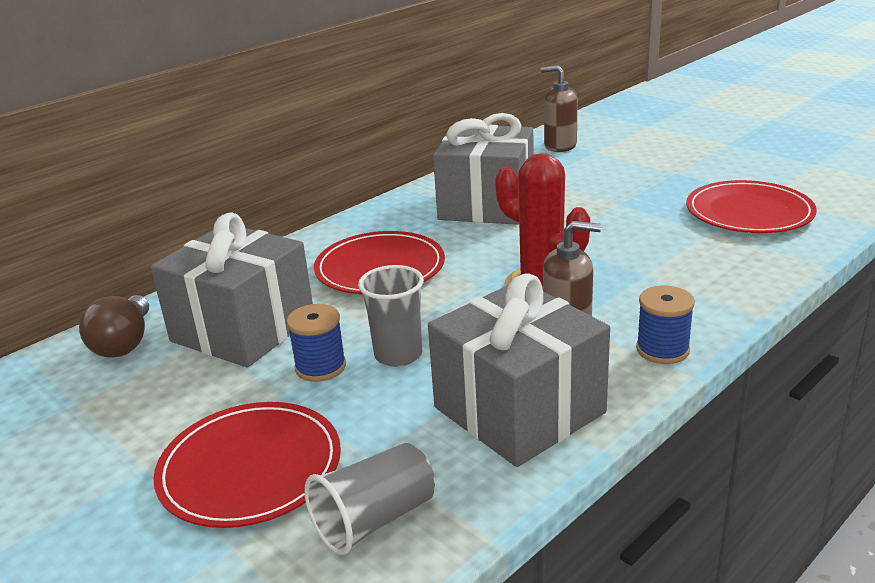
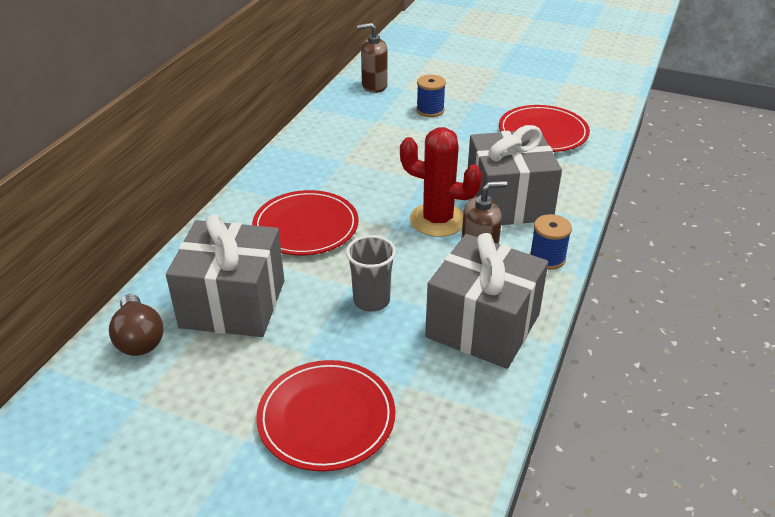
camera: 25 degrees left, 10 degrees up
(320, 367) = (320, 323): blue spool -> blue spool (430, 110)
(375, 519) = (440, 431): grey cup -> none
(487, 205) = (351, 152): grey gift -> grey gift (508, 202)

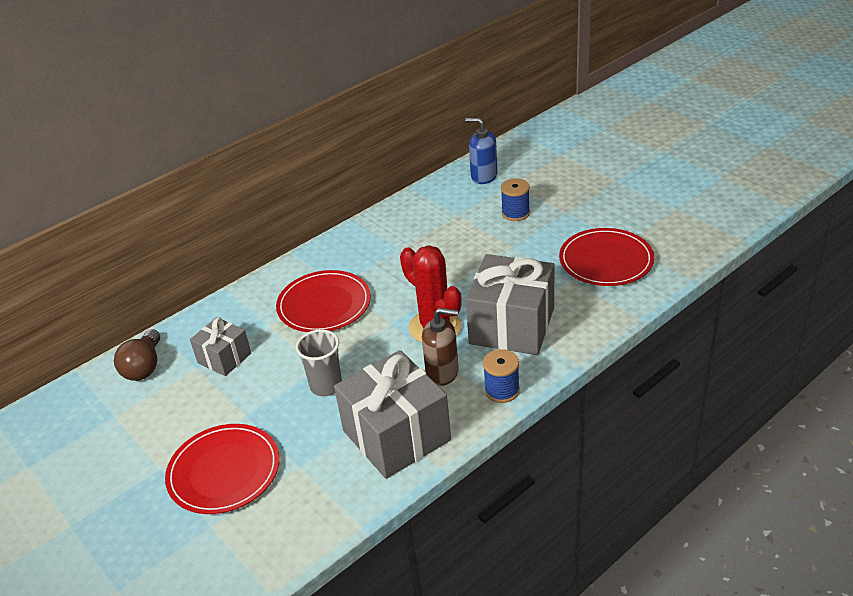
camera: 30 degrees right, 0 degrees up
(233, 304) = (224, 358): grey gift -> grey gift, size x0.54
(374, 86) = (483, 176): brown soap dispenser -> blue soap dispenser

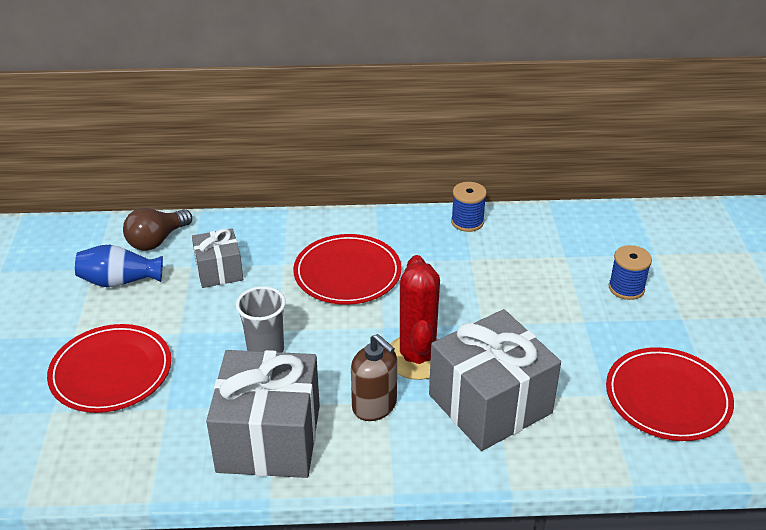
camera: 35 degrees right, 0 degrees up
(149, 411) = (120, 281): none -> blue vase
(483, 176) = (636, 231): blue soap dispenser -> none
(502, 390) = (407, 463): blue spool -> blue spool (467, 222)

